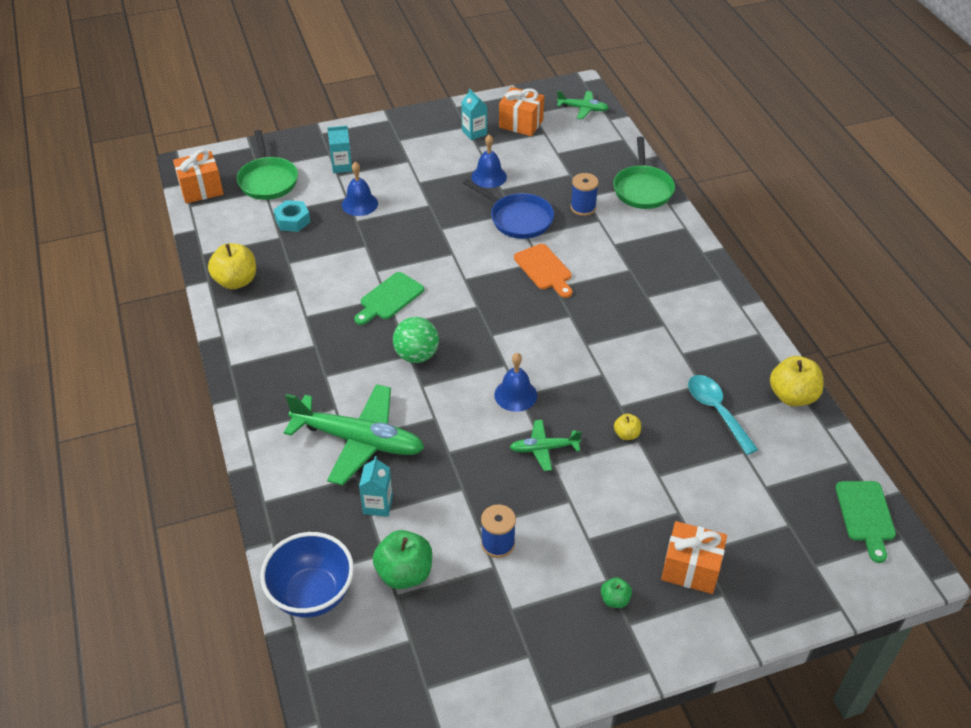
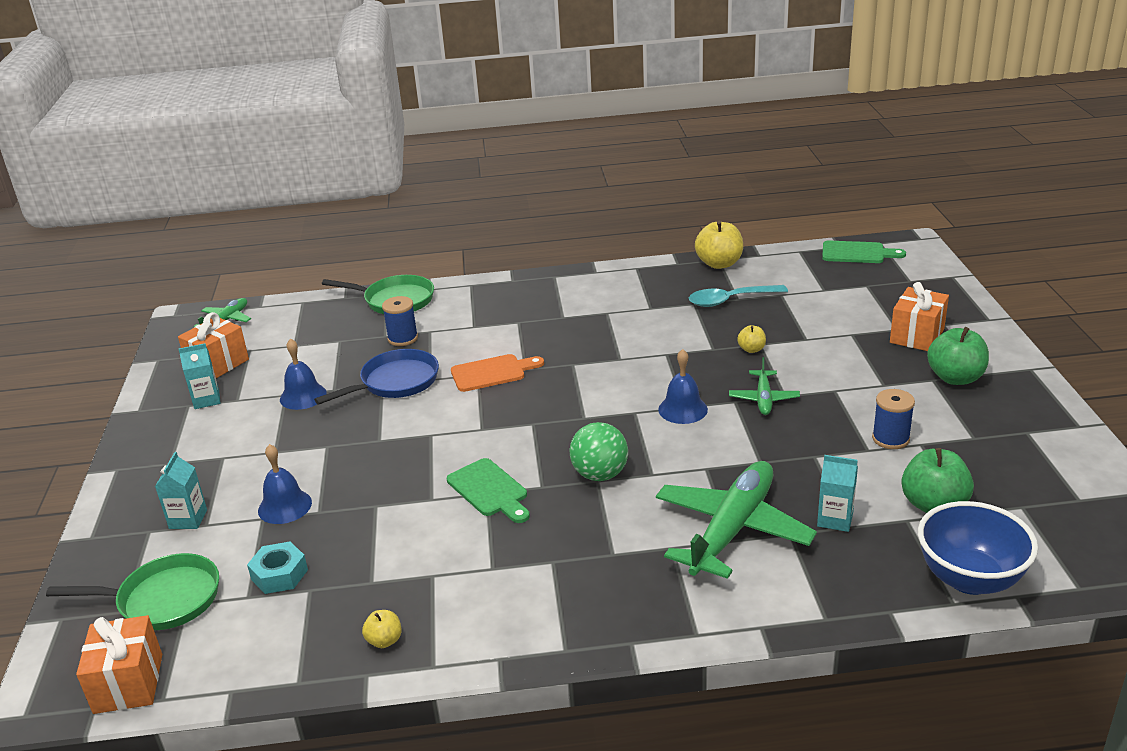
camera: 75 degrees left, 15 degrees down
(236, 281) = (384, 641): yellow apple -> yellow apple, size x0.52
(615, 600) = (955, 378): green apple -> green apple, size x1.94

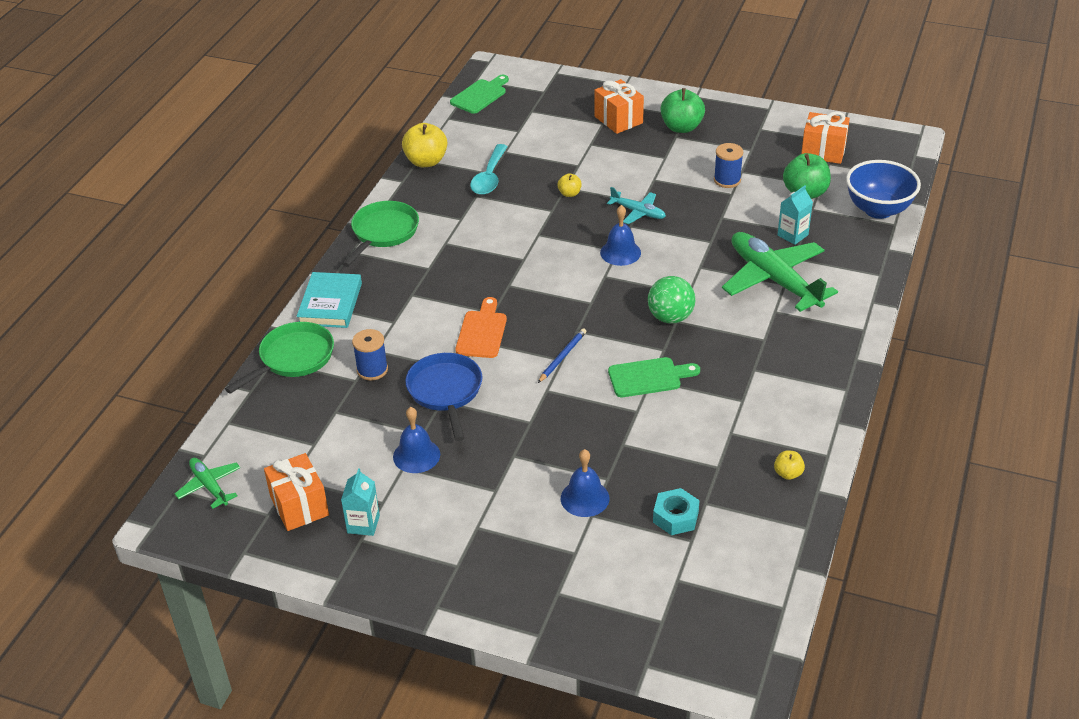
camera: 65 degrees left, 10 degrees up
(128, 683) = (754, 626): orange gift -> orange gift (823, 151)
(163, 599) = (663, 593): green pan -> green pan (383, 232)
(188, 519) = (559, 564): turquoise carton -> none
(476, 291) = (330, 304): none -> turquoise book
(486, 427) = (562, 357): none -> blue pencil
(764, 398) = (638, 212): green plane -> turquoise plane

